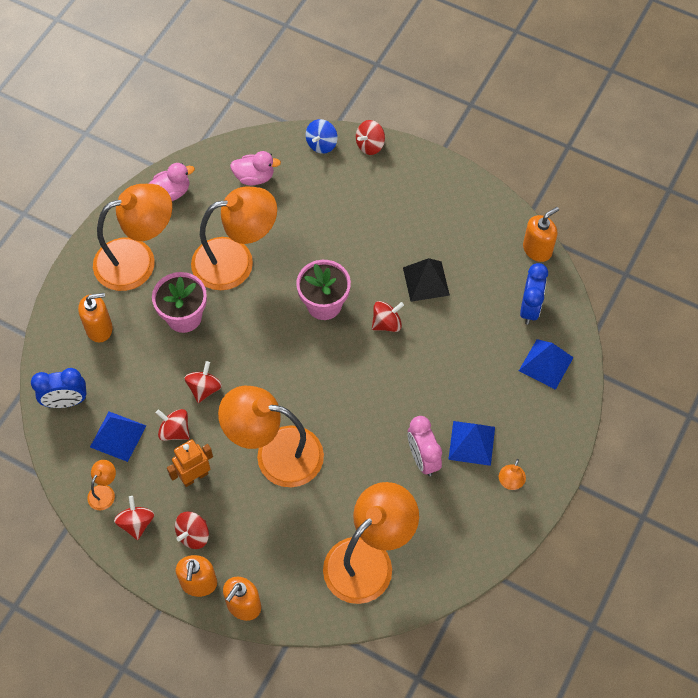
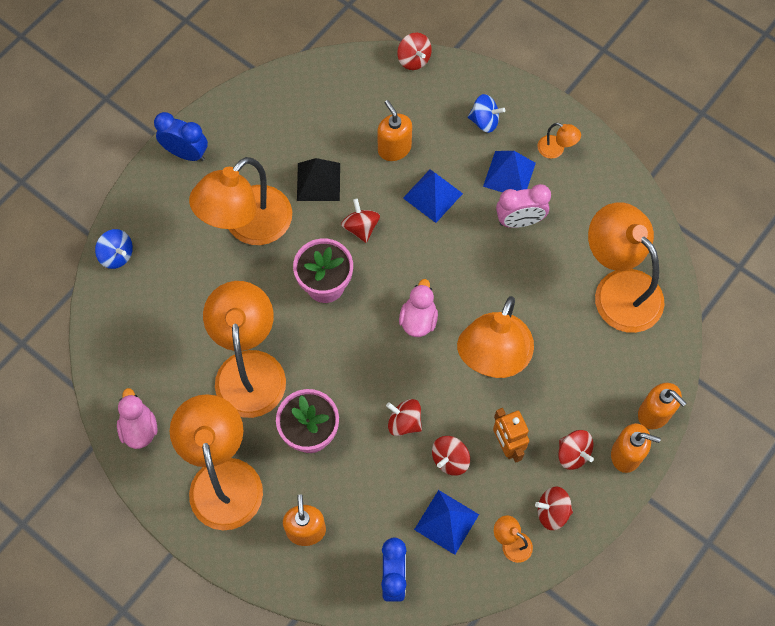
camera: 80 degrees left, 5 degrees up
(254, 177) = (142, 333): pink duck -> pink duck (418, 320)
(369, 234) = (248, 226): none -> orange lamp
(370, 145) = (132, 206): red spinning top -> red spinning top (414, 59)
(525, 412) = (484, 121): none -> blue spinning top
(529, 308) = (370, 94): blue clock -> blue clock (186, 153)
(537, 249) = (304, 73): orange soap dispenser -> orange soap dispenser (394, 148)
(546, 364) = (435, 93): blue pyramid -> blue pyramid (432, 195)

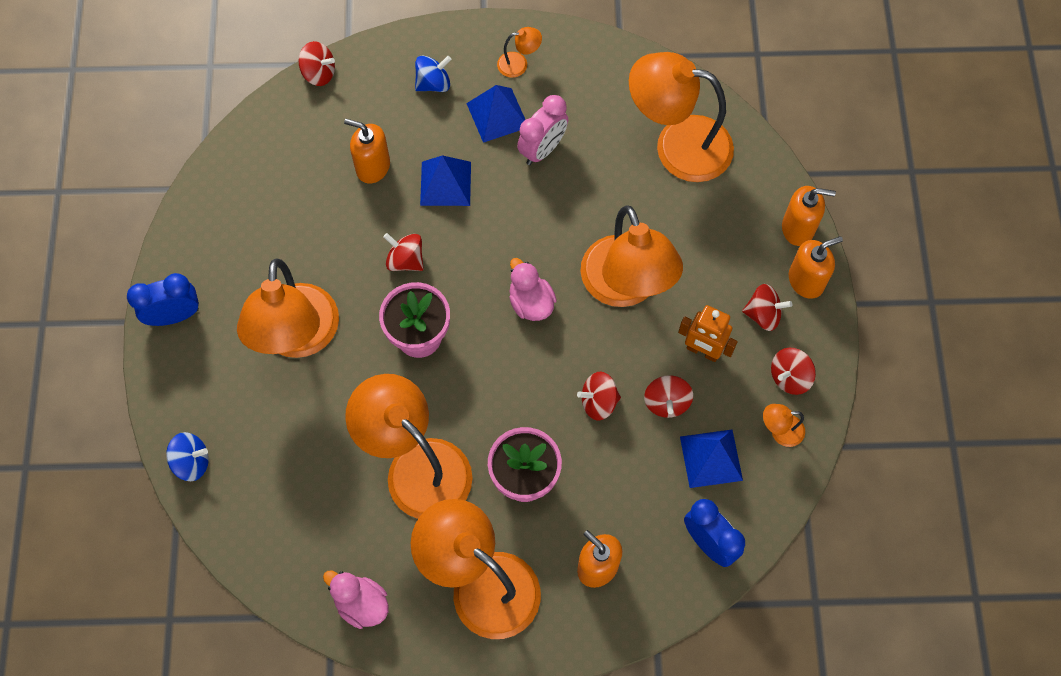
camera: 40 degrees left, 0 degrees up
(318, 182) = (328, 248): black pyramid -> none

